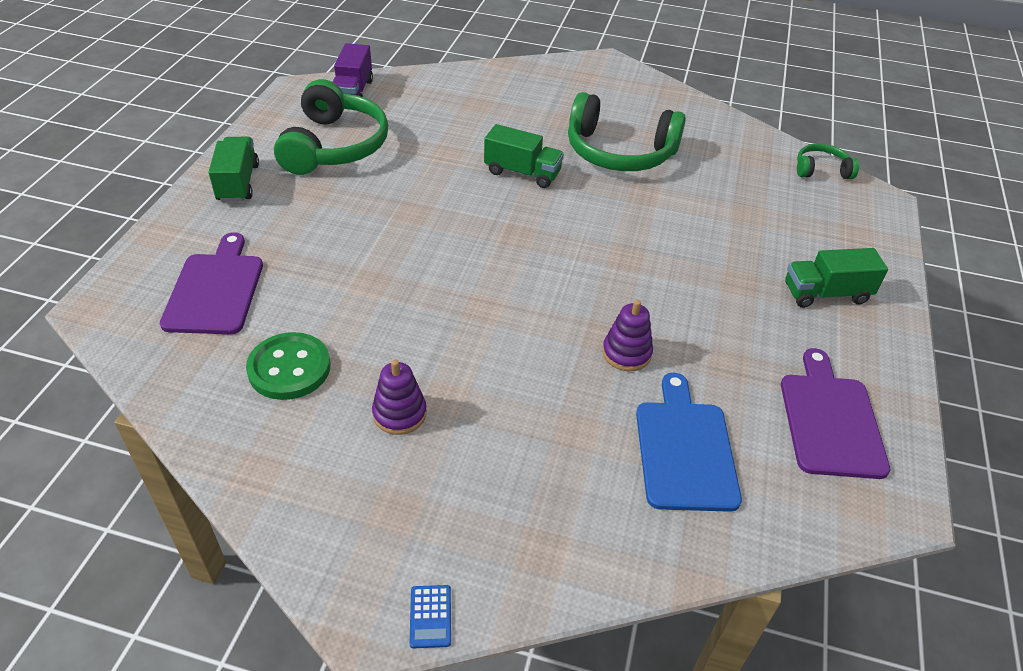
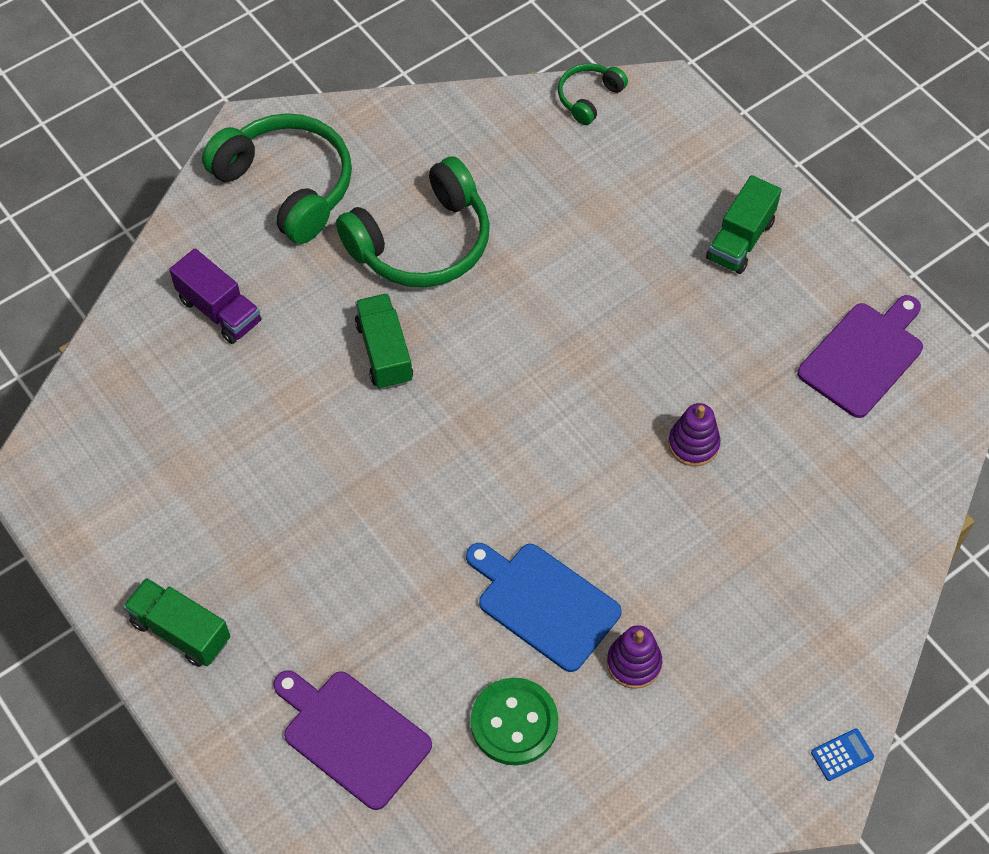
camera: 50 degrees left, 15 degrees up
(334, 146) = (187, 500): green headphones -> green headphones (287, 186)
(353, 92) = (90, 420): purple truck -> purple truck (219, 310)
(430, 616) = (842, 755): blue calculator -> blue calculator turned 60 degrees counterclockwise
(522, 173) = (384, 352): green truck -> green truck turned 75 degrees counterclockwise
(684, 449) = (819, 479): blue cutting board -> blue cutting board (544, 603)
(830, 420) = (863, 356): purple cutting board -> purple cutting board turned 90 degrees clockwise

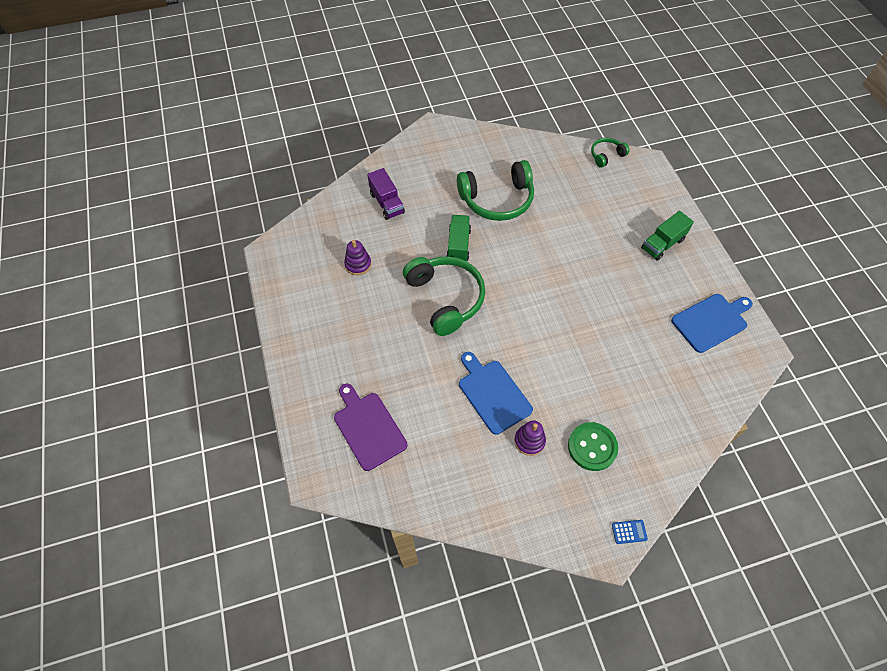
camera: 20 degrees right, 0 degrees up
(181, 631) = (306, 347): green truck -> none
(287, 186) = (442, 156): green headphones -> green headphones (445, 298)
(514, 723) = (454, 450): green button -> green button (592, 447)
(693, 444) = (602, 338): purple stacking toy -> purple stacking toy (358, 264)
(863, 356) = (711, 321): purple cutting board -> blue cutting board

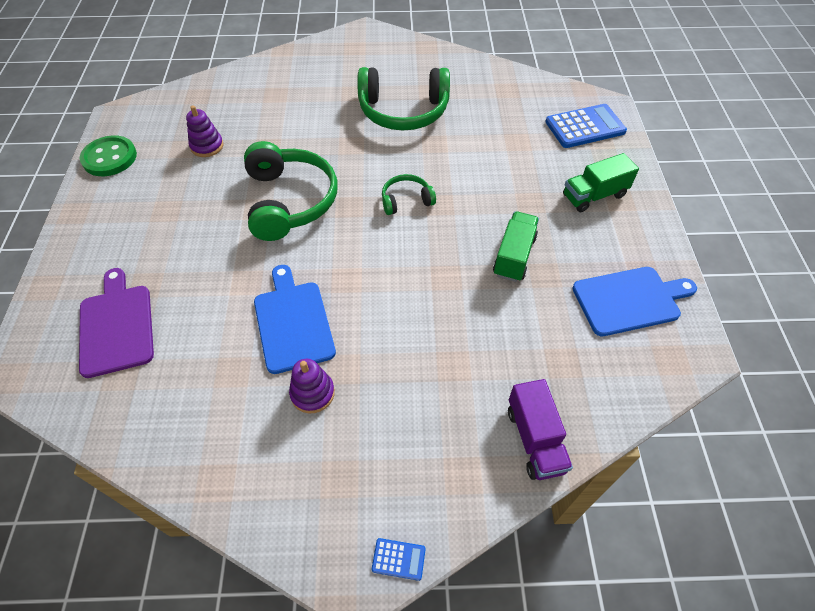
camera: 15 degrees right, 5 degrees down
(387, 203) = (273, 92): purple truck -> purple truck (535, 439)
(458, 245) = (334, 149): green truck -> green truck (514, 256)
(592, 447) = (395, 423): green button -> green button (110, 158)
(606, 155) = (558, 90): green headphones -> green headphones (406, 200)
(637, 186) = (585, 127): none -> blue calculator

